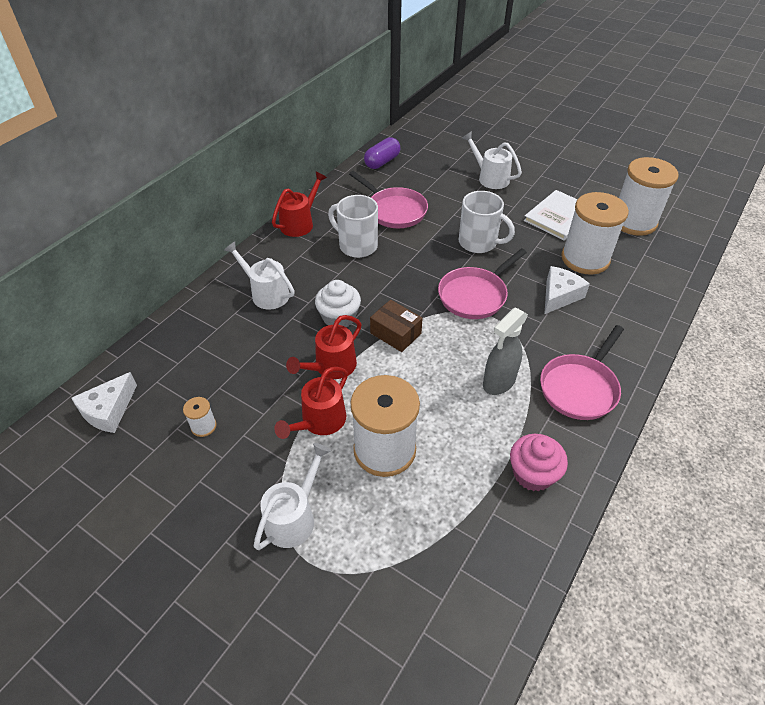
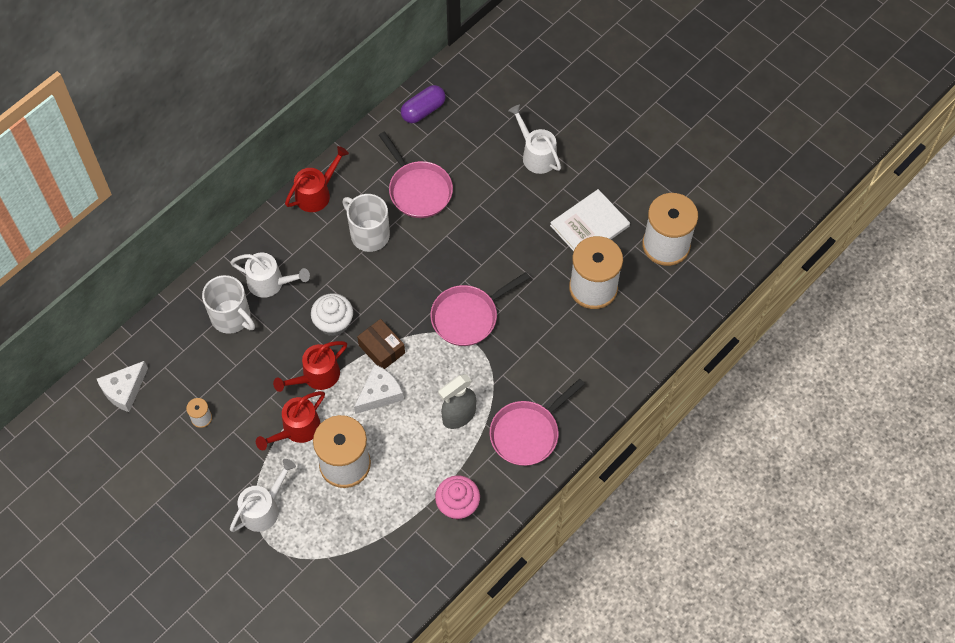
camera: 10 degrees right, 15 degrees up
(266, 293) = (270, 283): white watering can -> white watering can turned 150 degrees clockwise
(479, 242) = (493, 249): white mug -> white mug (232, 317)
(559, 296) = (549, 330): white cheese -> white cheese (379, 393)

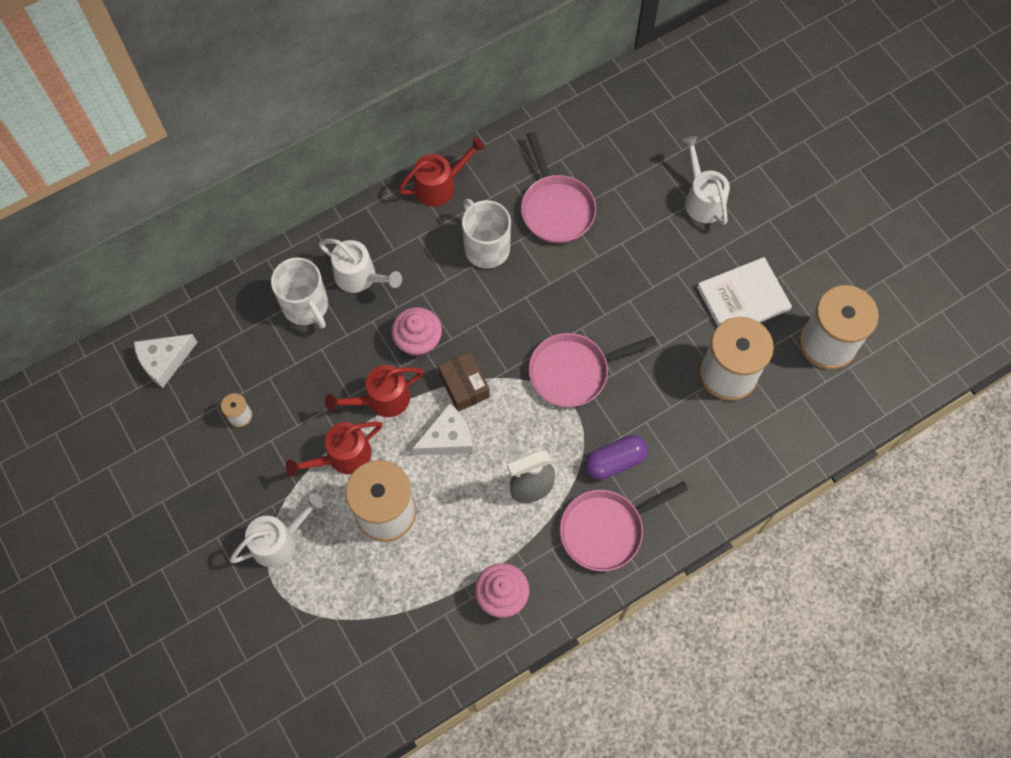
camera: 15 degrees right, 5 degrees up
(333, 322) = (418, 341): white cupcake -> pink cupcake
(423, 110) = (586, 117): purple capsule -> purple capsule (615, 461)

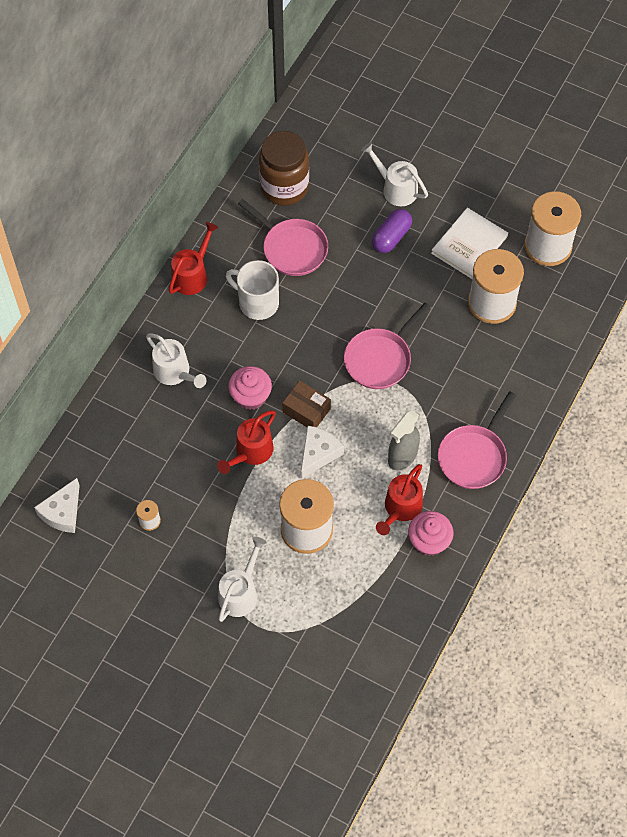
camera: 30 degrees left, 5 degrees down
(306, 306) = (147, 415): white mug -> none
(343, 456) = (248, 508): red watering can -> red watering can (400, 508)
(360, 277) = (175, 372): white watering can -> white watering can turned 45 degrees clockwise
(588, 141) = (284, 187): none -> brown jar
(615, 461) = (450, 406): purple capsule -> purple capsule (391, 237)

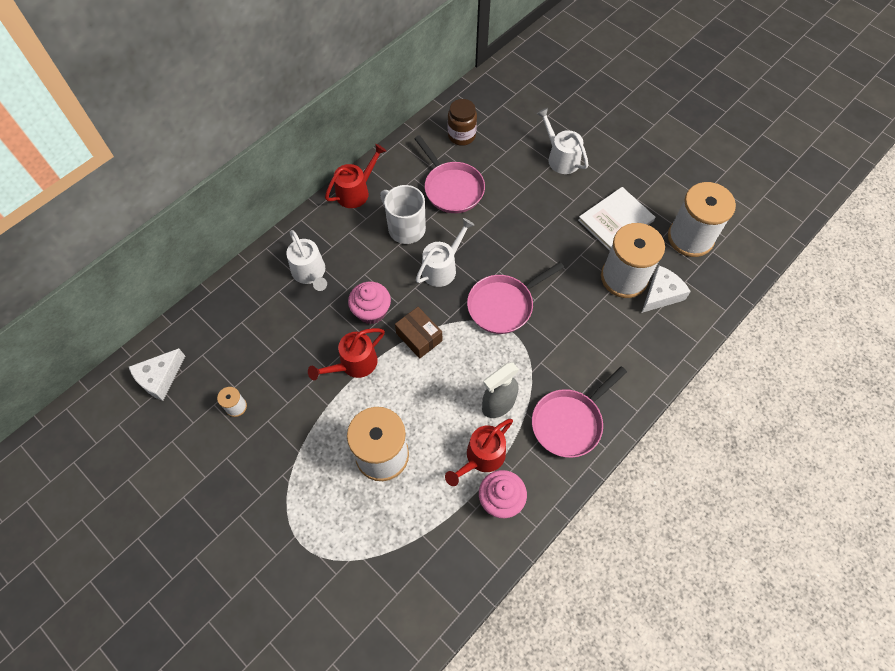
camera: 15 degrees right, 0 degrees up
(240, 592) = (296, 503): white watering can -> white watering can (442, 267)
(284, 187) = (461, 136): brown jar -> brown jar, size x0.64
(318, 454) = (417, 381): white cheese -> white cheese (661, 294)
(391, 237) = (545, 198): purple capsule -> none

